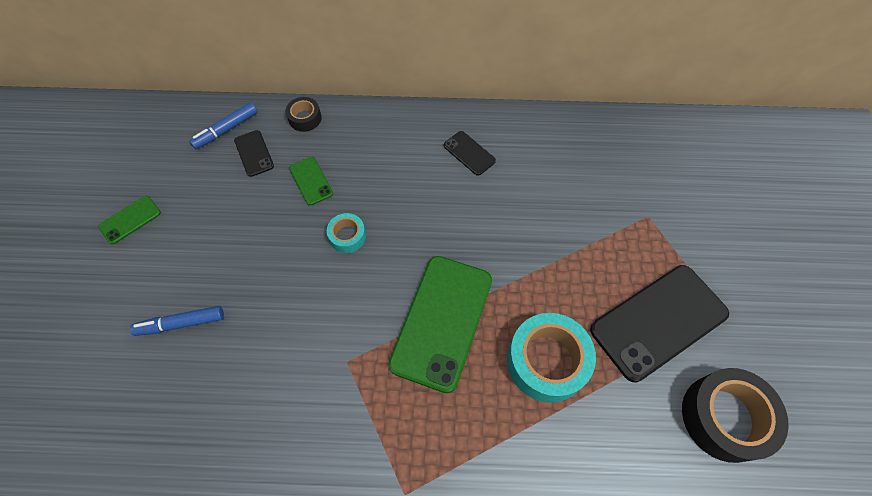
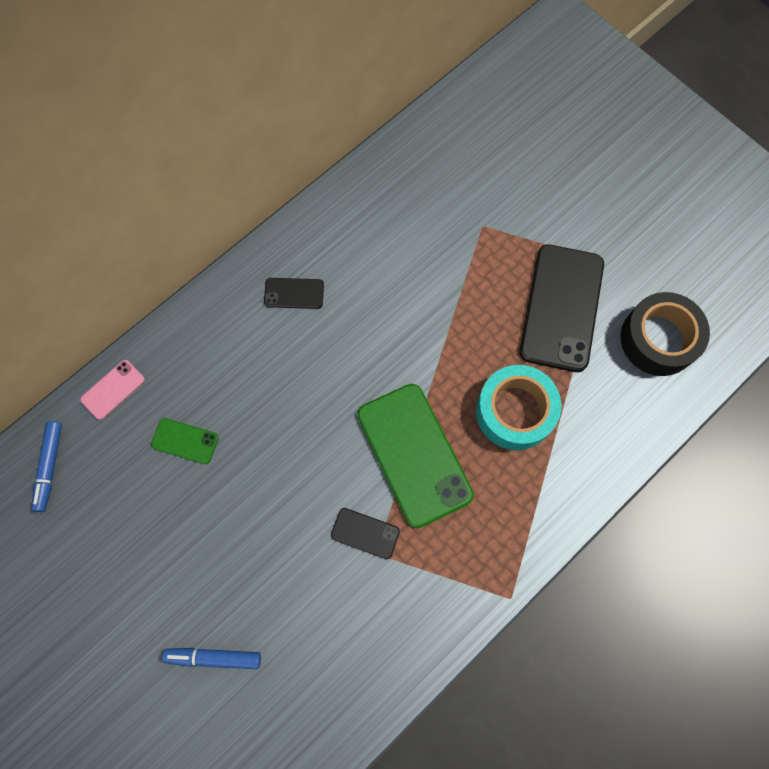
camera: 45 degrees left, 10 degrees up
(130, 220) = (60, 627): green phone -> none
(181, 323) = (214, 657): blue marker -> blue marker turned 60 degrees clockwise
(254, 153) = (103, 464): black phone -> black phone (365, 533)
(305, 118) = (113, 389): black tape -> pink phone
(347, 236) = (270, 458): turquoise tape -> none

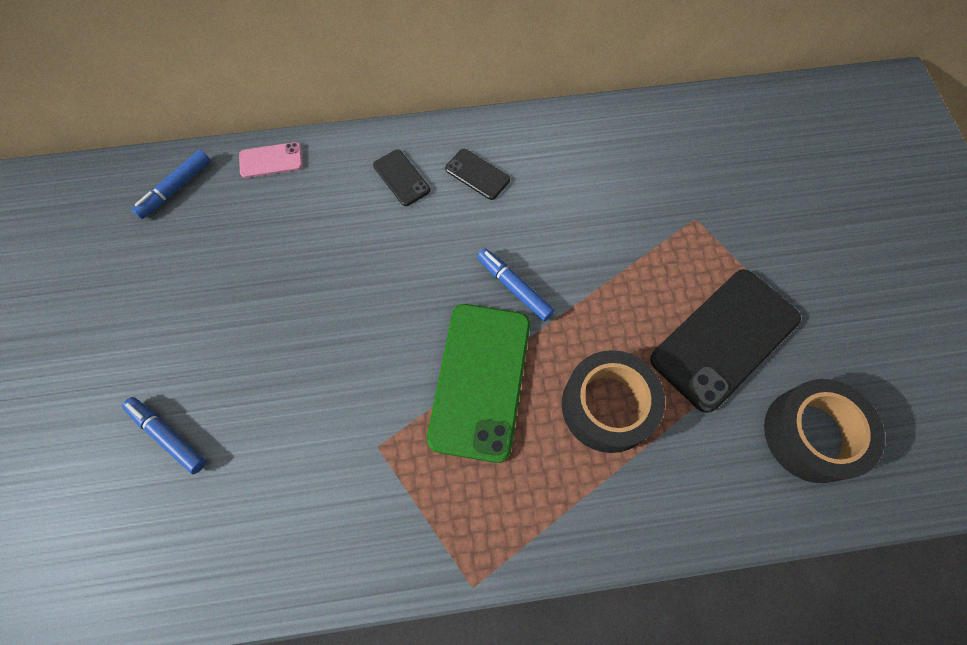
camera: 35 degrees right, 5 degrees down
(185, 441) = (293, 237): green phone -> none
(365, 533) = (381, 421): black phone -> black phone (401, 178)
(388, 367) = (514, 287): none -> blue marker
(515, 411) = (607, 406): turquoise tape -> black tape

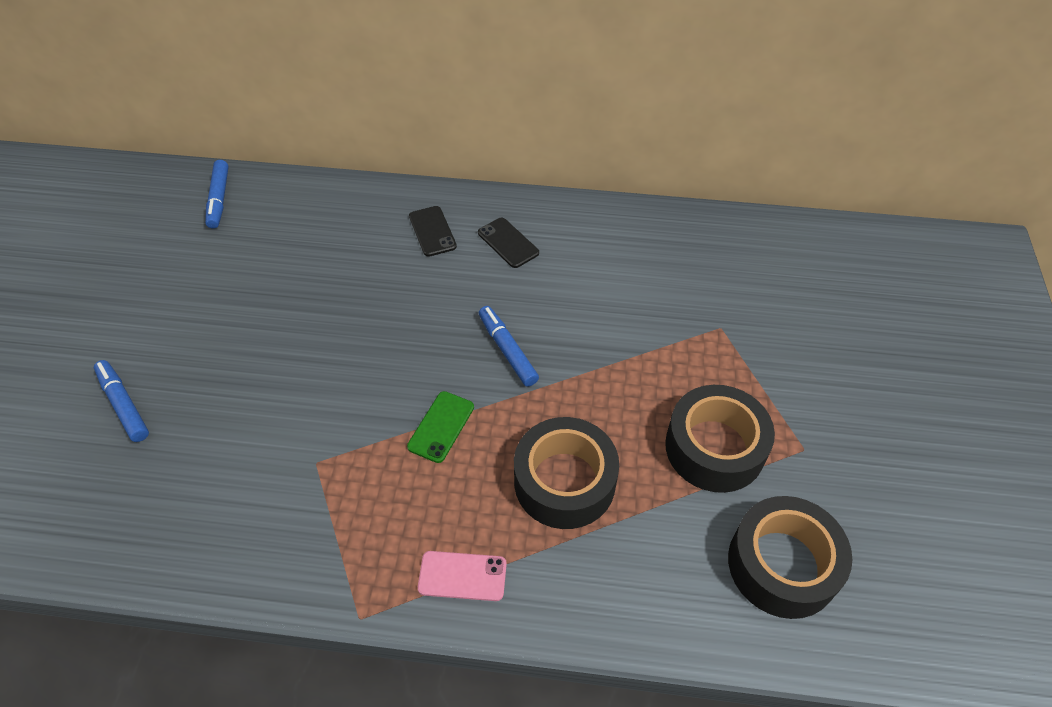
camera: 15 degrees right, 15 degrees down
(176, 189) = (219, 199): blue marker -> blue marker turned 60 degrees counterclockwise
(271, 160) = (315, 193): pink phone -> pink phone (462, 576)
(480, 380) = (441, 427): green phone -> green phone, size x0.46
(724, 339) = (714, 447): black phone -> black tape

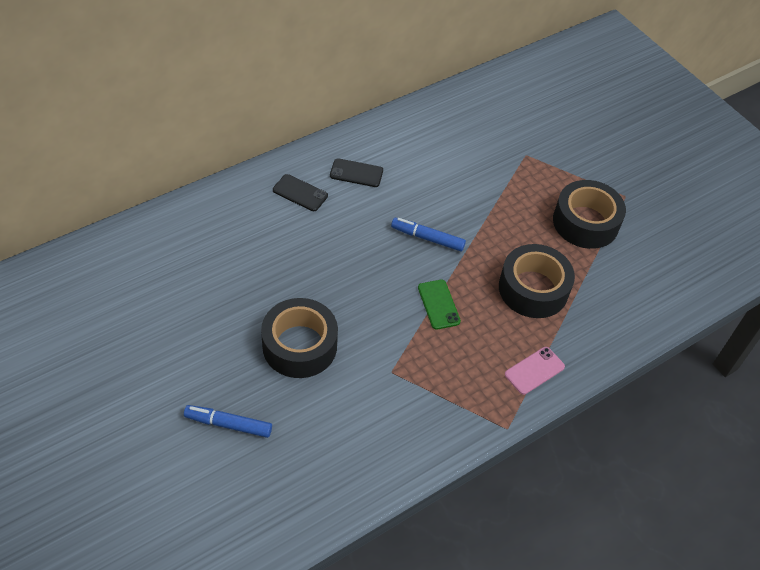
camera: 45 degrees left, 0 degrees up
(219, 199) = (119, 257): blue marker -> none
(782, 565) = (668, 259): black tape -> black tape (299, 345)

